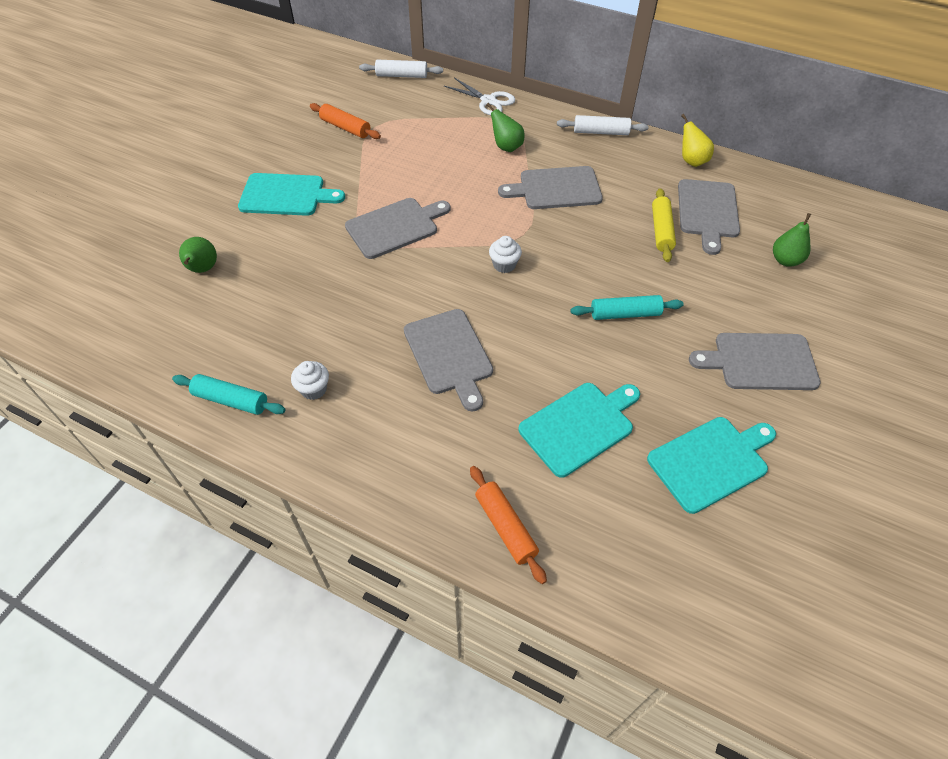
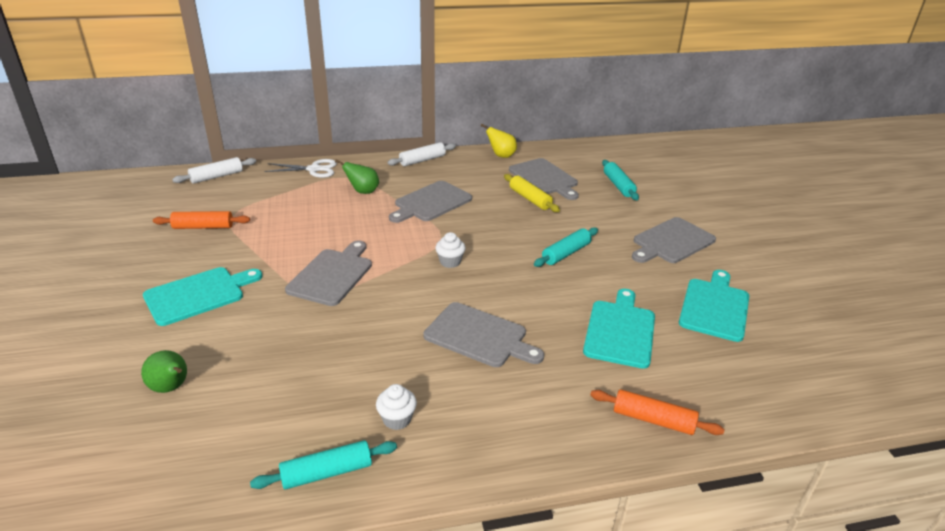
camera: 40 degrees left, 20 degrees down
(785, 260) = (618, 185): green pear -> turquoise rolling pin

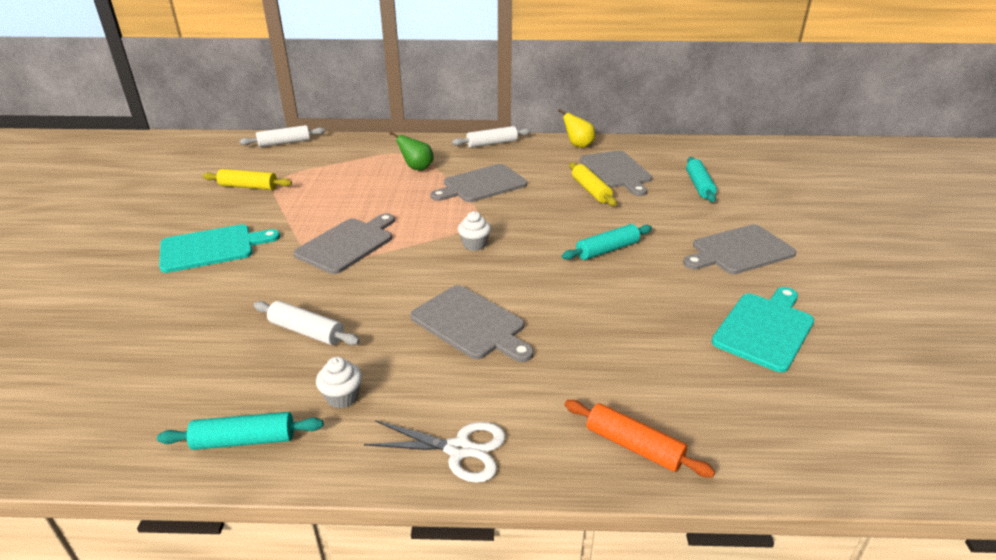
camera: 15 degrees right, 0 degrees up
(171, 388) = (142, 331): green pear -> none
(203, 227) = (248, 187): orange rolling pin -> yellow rolling pin
(314, 169) = (379, 143): white scissors -> white scissors (459, 449)
(334, 364) = (307, 331): none -> white rolling pin
(620, 331) = (635, 340): turquoise cutting board -> none

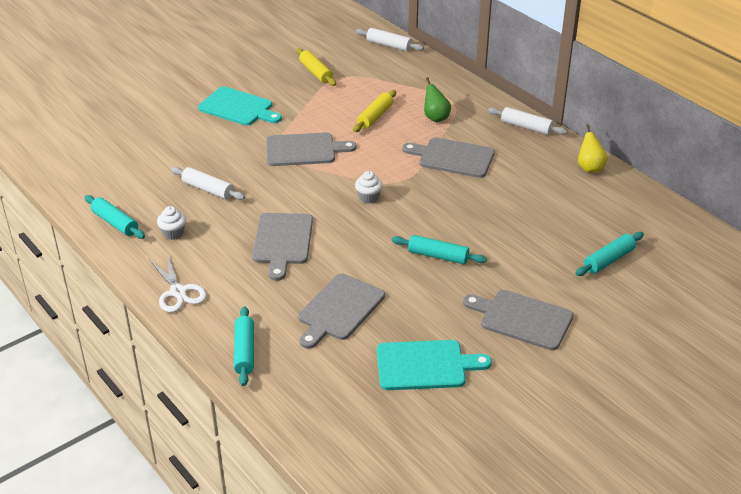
camera: 50 degrees right, 5 degrees up
(307, 331) = (208, 189): white rolling pin -> white rolling pin turned 45 degrees counterclockwise
(591, 190) = (518, 210): yellow rolling pin -> yellow rolling pin (375, 116)
(616, 171) = (570, 208): grey cutting board -> grey cutting board (339, 310)
(633, 446) = (244, 351): orange rolling pin -> turquoise rolling pin

